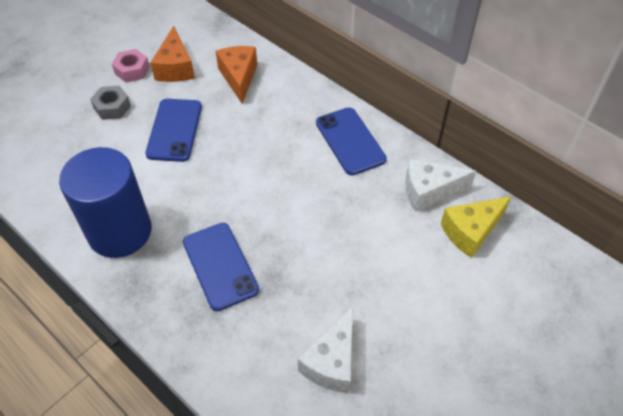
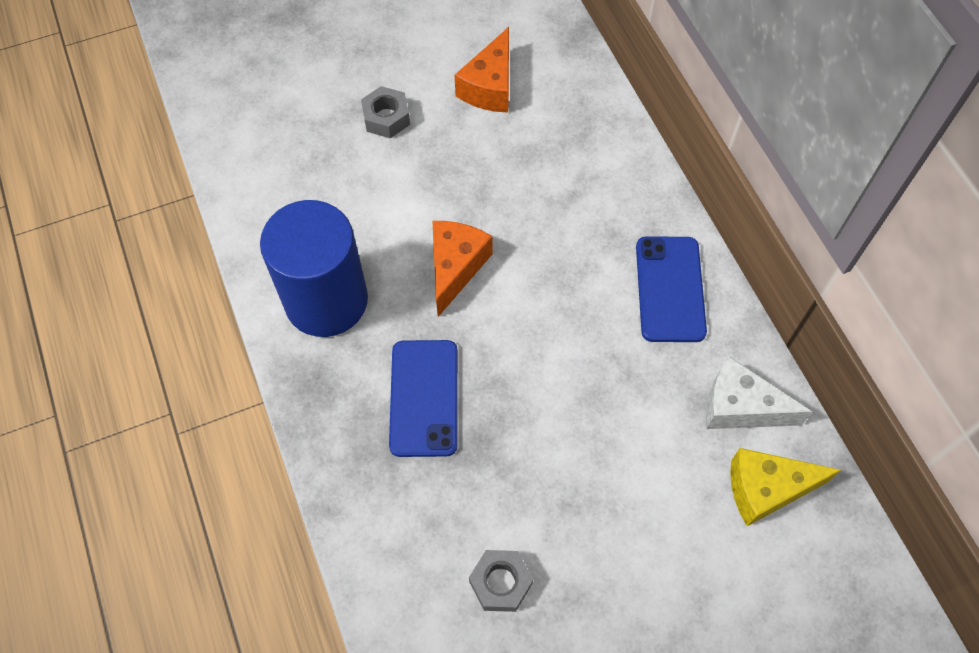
camera: 25 degrees right, 10 degrees up
(132, 70) = (433, 70): pink nut -> none
(174, 130) = (449, 182): blue phone -> none
(239, 77) = (566, 133): orange cheese -> orange cheese (455, 268)
(332, 362) = (500, 583): white cheese -> grey nut

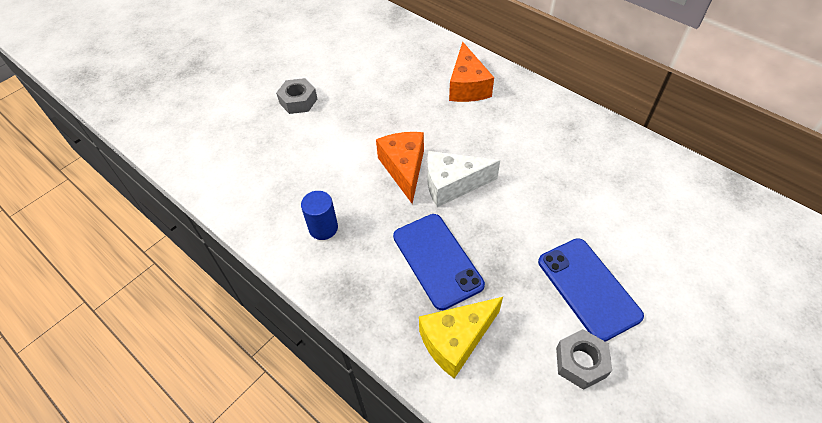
camera: 25 degrees left, 10 degrees down
(326, 300) = (323, 228): blue cylinder -> blue cylinder, size x0.43
(490, 86) = (358, 60): orange cheese -> orange cheese (467, 86)
(670, 289) = (552, 124): blue phone -> blue phone (588, 288)
(740, 407) = (646, 172): white cheese -> white cheese (452, 185)
(766, 489) = (701, 212): yellow cheese -> yellow cheese (456, 340)

